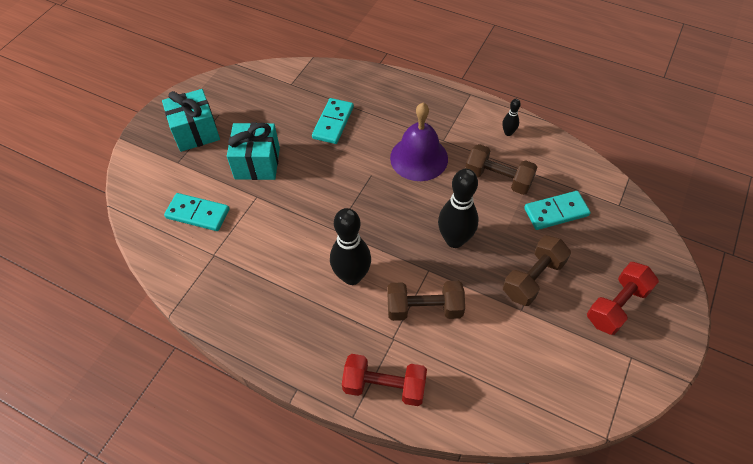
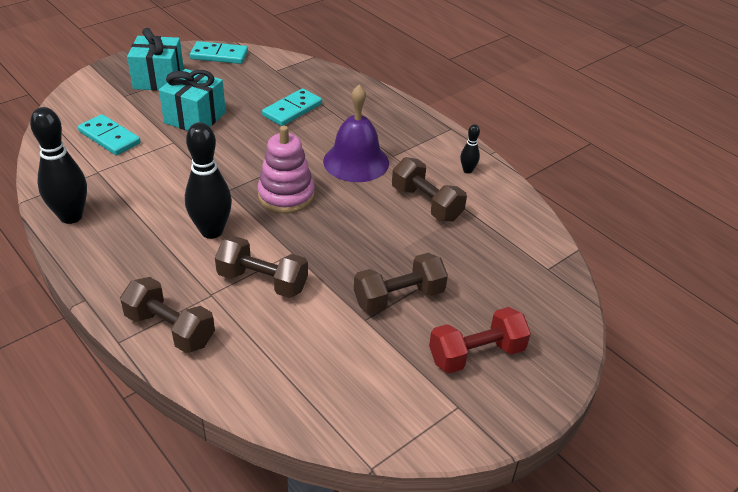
camera: 20 degrees right, 15 degrees down
(384, 386) = (170, 329): red dumbbell -> brown dumbbell
(387, 215) = (286, 195): none -> pink stacking toy
(454, 240) = (339, 237): black bowling pin -> black bowling pin (71, 216)
(556, 212) = (469, 251): turquoise domino -> turquoise domino (219, 55)

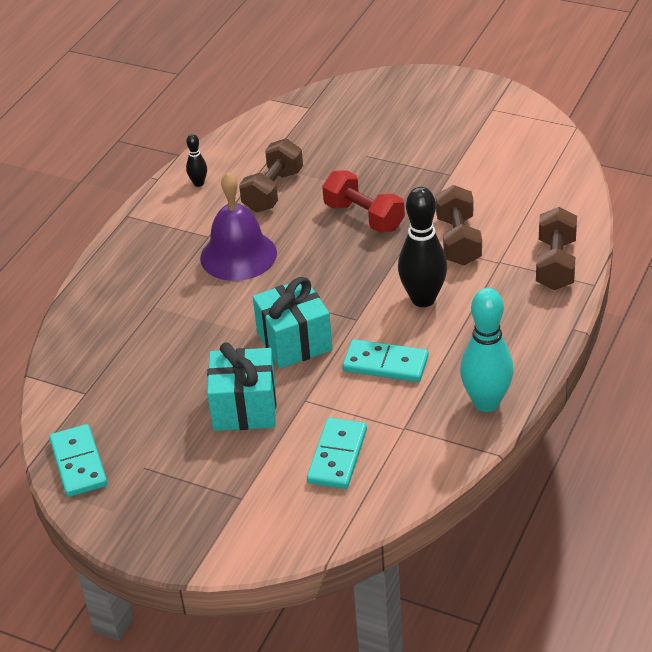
camera: 110 degrees left, 0 degrees up
(71, 216) = (486, 402): black bowling pin -> turquoise bowling pin
(159, 79) = (180, 488): turquoise gift -> turquoise gift (294, 342)
(286, 195) = (331, 277): pink stacking toy -> none
(292, 110) = (170, 339): turquoise domino -> turquoise domino (385, 364)
(399, 297) = (410, 166): brown dumbbell -> none
(476, 354) = (436, 115): red dumbbell -> red dumbbell (364, 217)

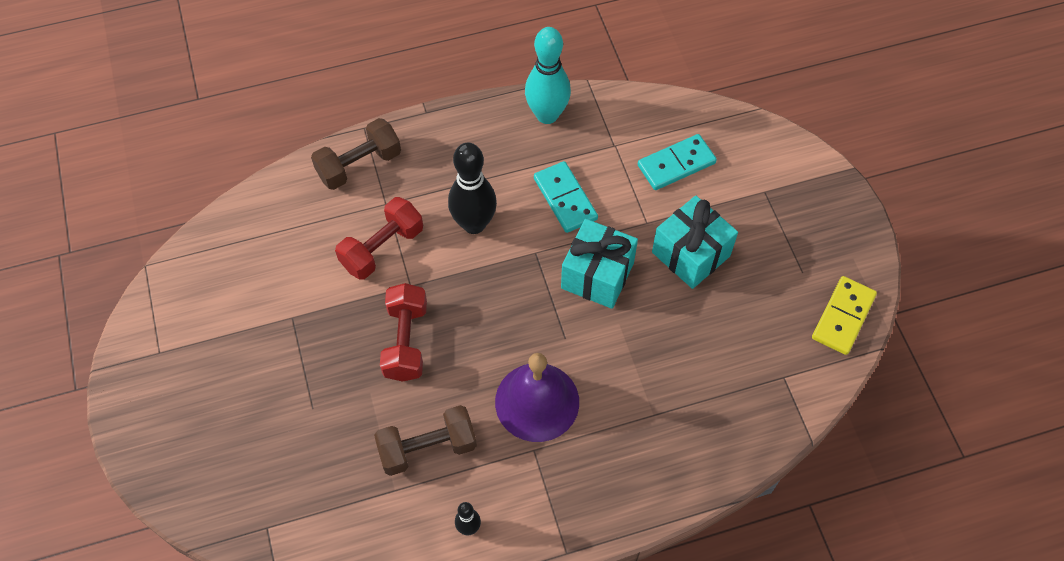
camera: 135 degrees left, 20 degrees up
(78, 463) = (843, 317): turquoise domino -> yellow domino
(458, 241) = (382, 248): brown dumbbell -> red dumbbell

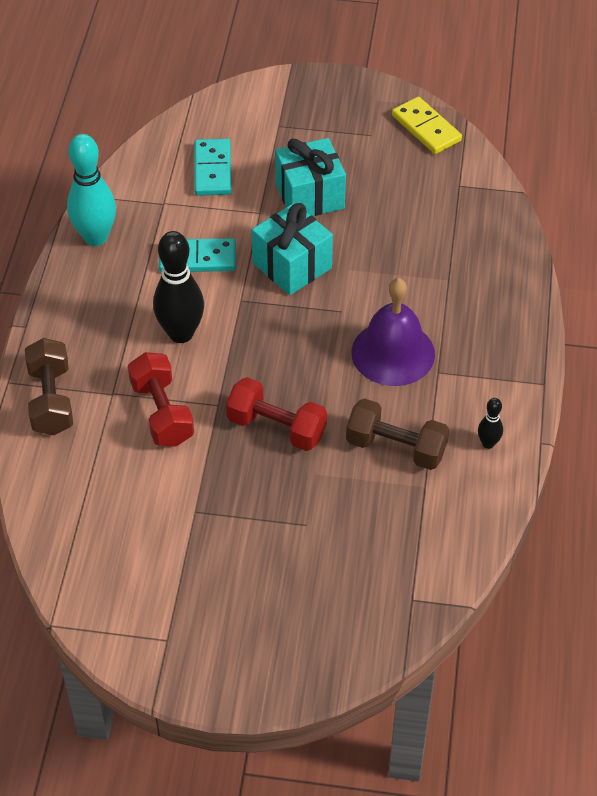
camera: 65 degrees left, 10 degrees down
(427, 448) = (396, 447): brown dumbbell -> brown dumbbell turned 75 degrees counterclockwise

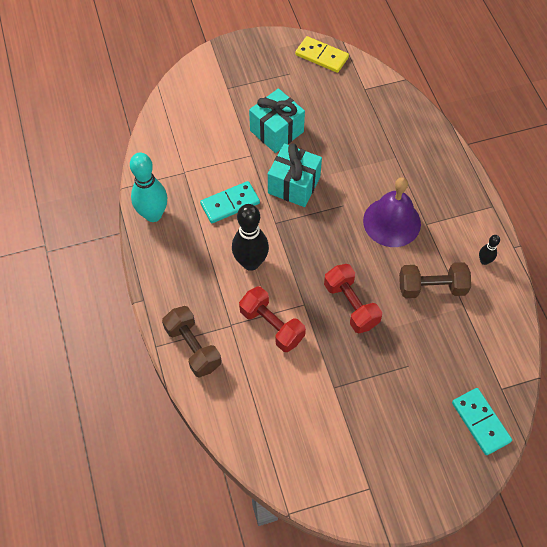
camera: 25 degrees left, 10 degrees up
(213, 170) = (203, 136): turquoise domino -> turquoise domino (480, 422)
(276, 428) = (351, 305): red dumbbell -> red dumbbell turned 60 degrees clockwise

